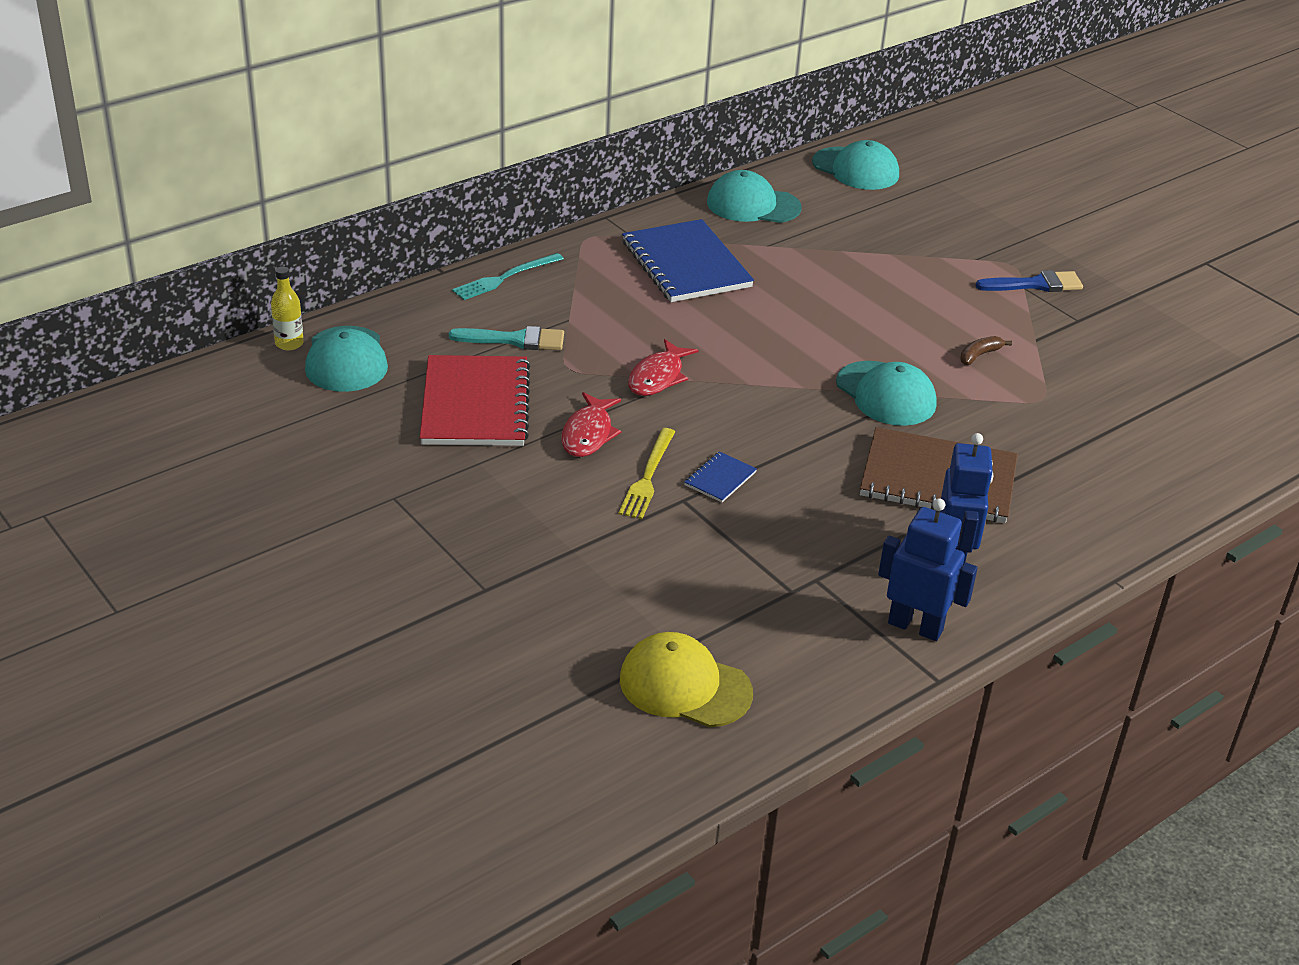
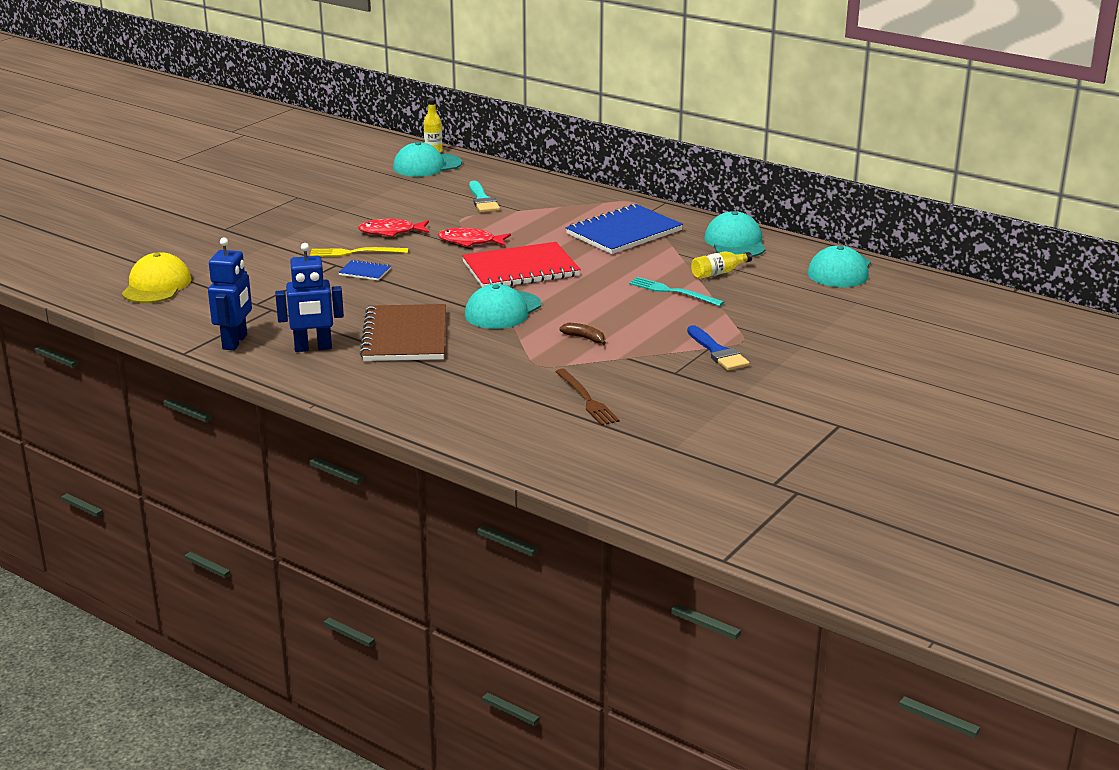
camera: 75 degrees right, 10 degrees down
(475, 404) = (403, 201): red notebook -> red notebook (520, 269)
(505, 278) = (555, 187): turquoise fork -> turquoise fork (672, 292)
(833, 235) = (718, 273): none -> yellow bottle
(1132, 386) = (586, 399): none -> brown fork

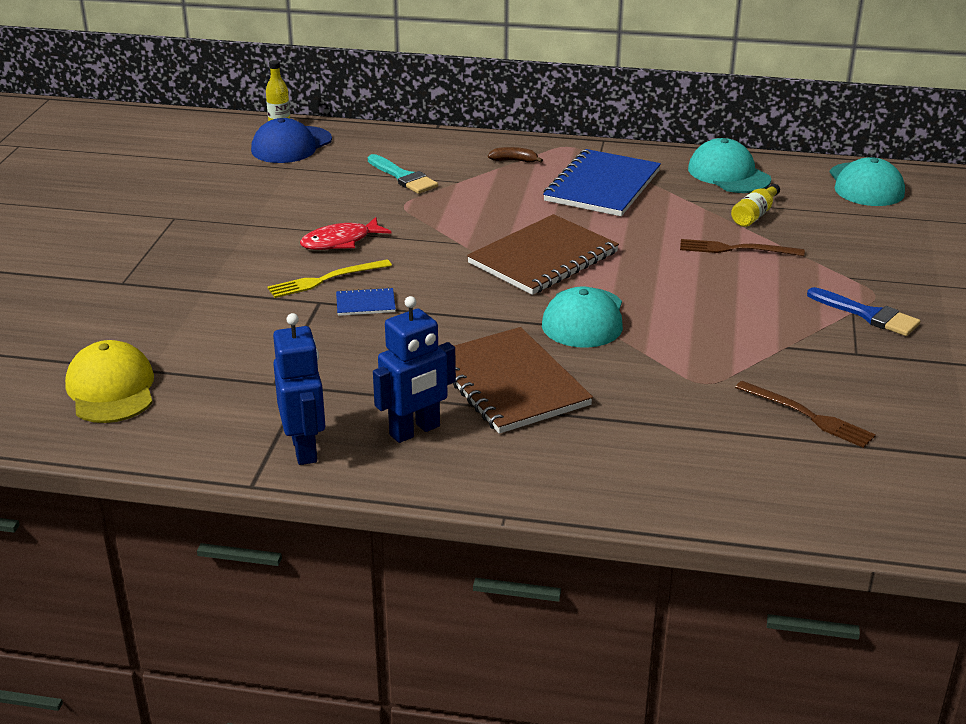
camera: 25 degrees left, 5 degrees up
(427, 166) = (291, 145): turquoise cap -> blue cap
(470, 242) = (447, 234): red fish -> none
(520, 269) = (543, 258): red notebook -> brown notebook
(584, 338) = (713, 333): brown banana -> brown banana (514, 160)
(672, 292) = (736, 249): turquoise fork -> brown fork

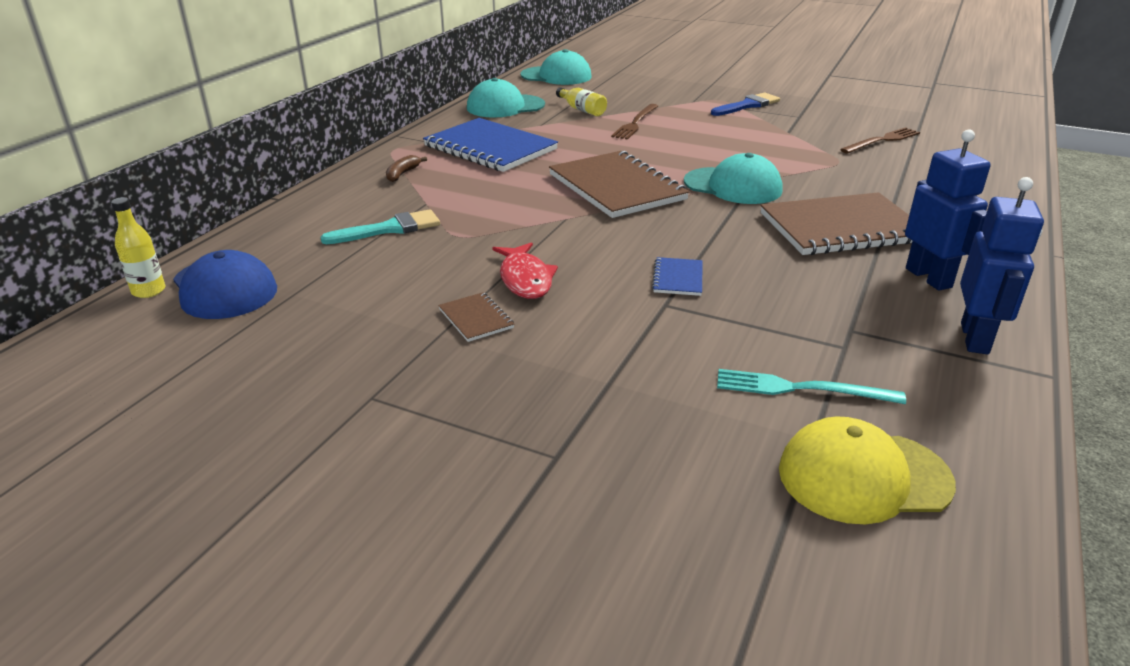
camera: 75 degrees left, 0 degrees up
(210, 364) = (801, 389): none -> turquoise fork
(275, 233) = (476, 318): none -> brown notebook
(305, 449) = (975, 338): blue robot -> blue robot turned 105 degrees clockwise
(326, 280) = (614, 296): yellow fork -> none

